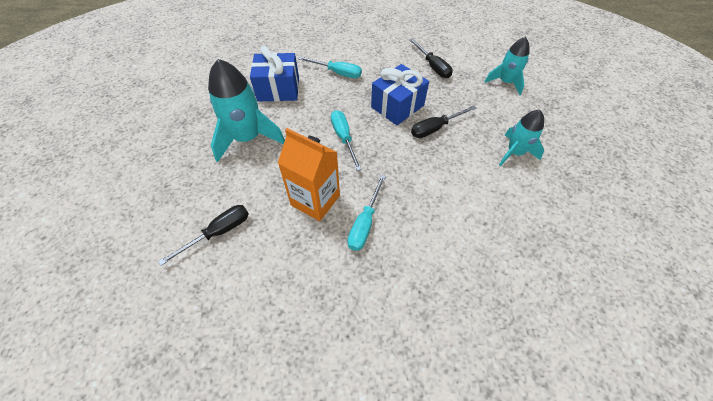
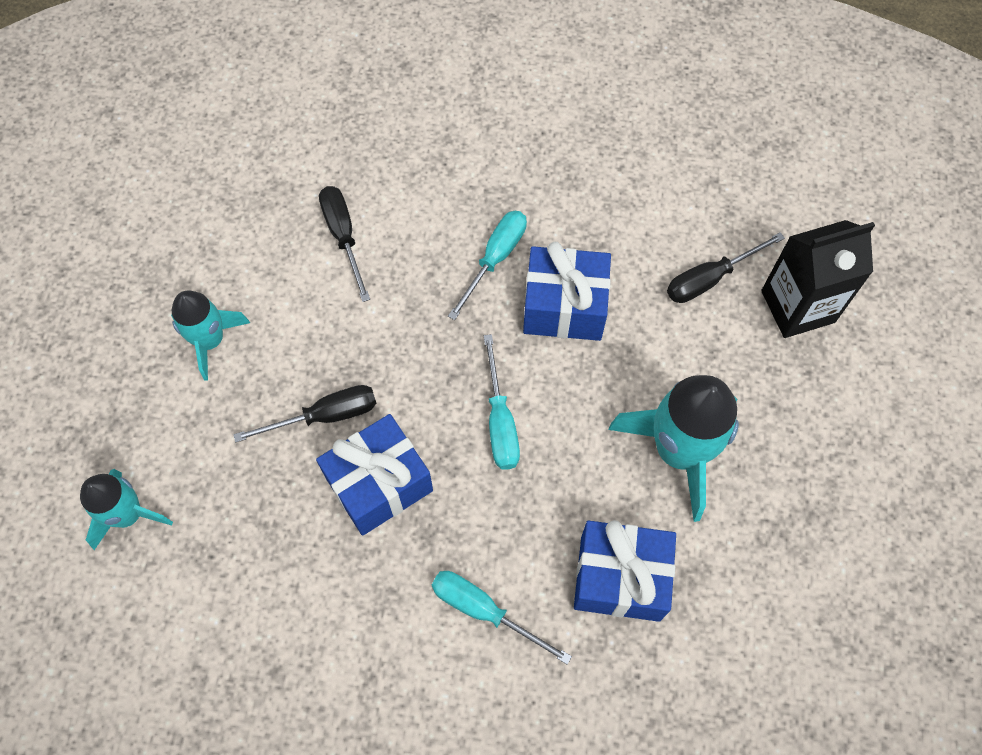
camera: 170 degrees left, 10 degrees up
(162, 223) = (797, 306): none -> black carton
(315, 200) = (564, 307): orange carton -> blue gift
(433, 66) = (262, 594): black screwdriver -> black screwdriver (343, 236)

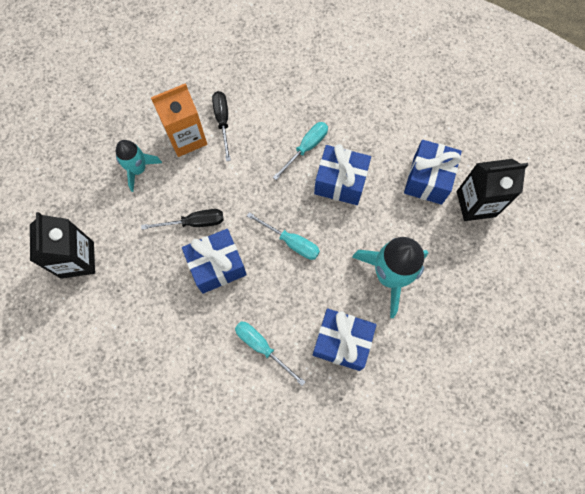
camera: 10 degrees right, 5 degrees up
(128, 515) = (77, 260): turquoise rocket -> black carton
(285, 274) = (186, 138): none -> orange carton
(500, 422) = (291, 242): turquoise screwdriver -> turquoise screwdriver turned 60 degrees counterclockwise
(710, 279) = (427, 179): black screwdriver -> blue gift

